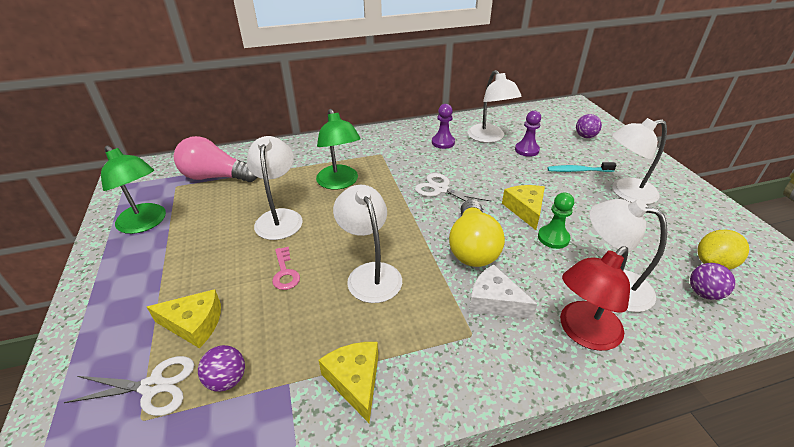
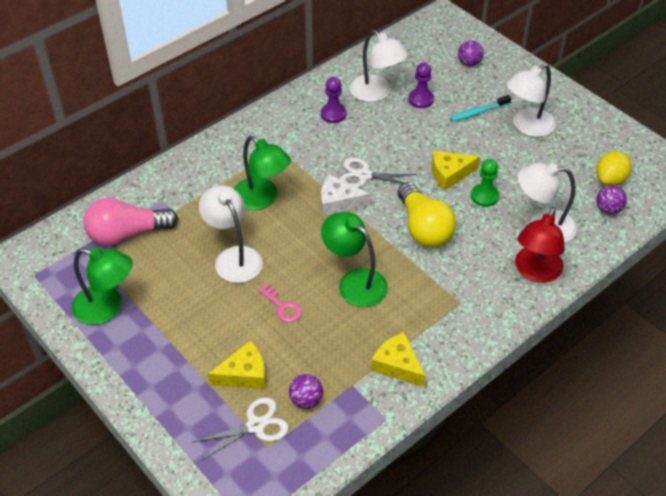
camera: 25 degrees left, 10 degrees up
(370, 274) = (354, 282): white lamp -> green lamp
(495, 301) = (464, 270): white cheese -> white cheese (338, 202)
(525, 210) = (450, 174): yellow cheese -> yellow cheese turned 75 degrees counterclockwise

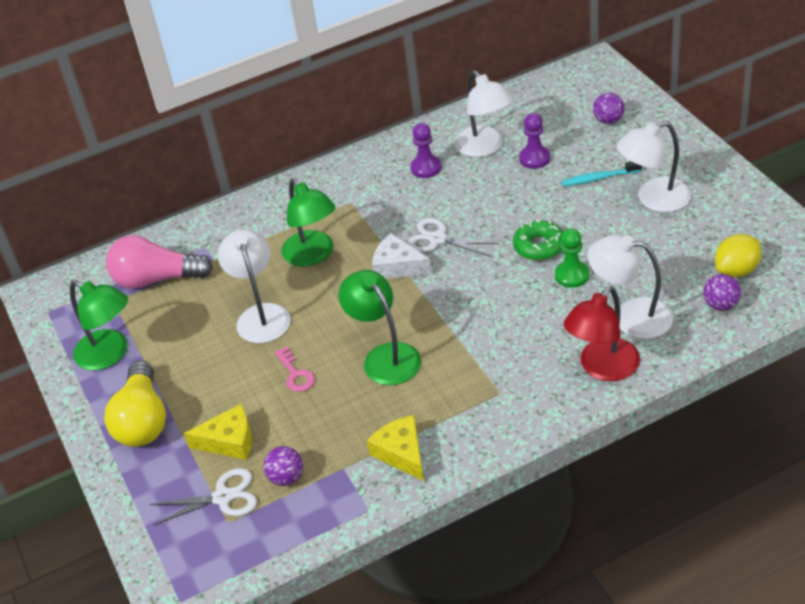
camera: 20 degrees right, 5 degrees down
(424, 228) = (486, 304): yellow light bulb -> yellow light bulb (143, 420)
(450, 174) = (539, 246): yellow cheese -> green donut

